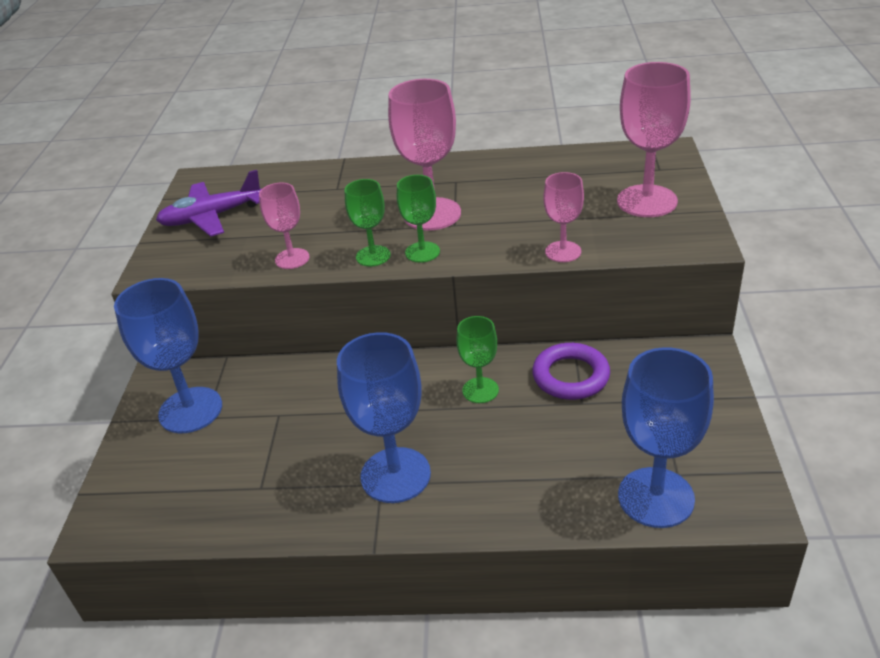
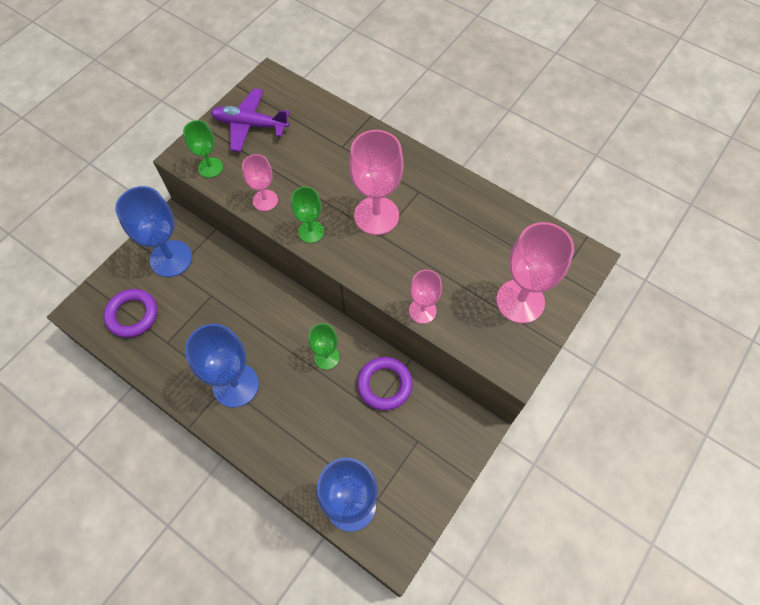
camera: 30 degrees right, 25 degrees up
(184, 488) = (132, 315): none -> purple ring
(422, 252) = (341, 249): green goblet -> green goblet (210, 167)

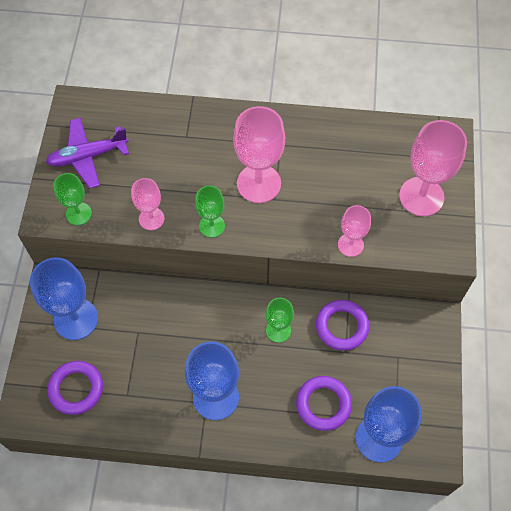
camera: 30 degrees left, 0 degrees up
(322, 444) = (323, 404): none -> purple ring

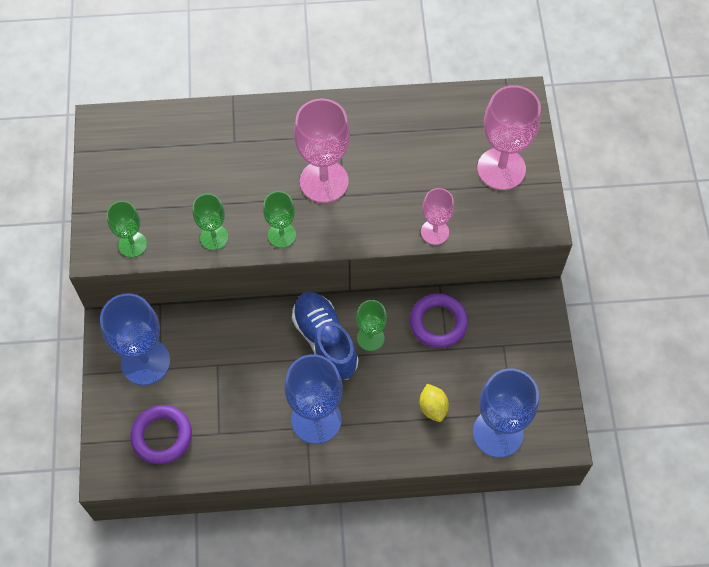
camera: 10 degrees left, 0 degrees up
(88, 156) = (129, 180): purple plane -> none
(151, 218) = (214, 237): pink goblet -> green goblet
(237, 327) = (325, 341): none -> blue shoe
(323, 404) = (433, 407): purple ring -> yellow lemon

